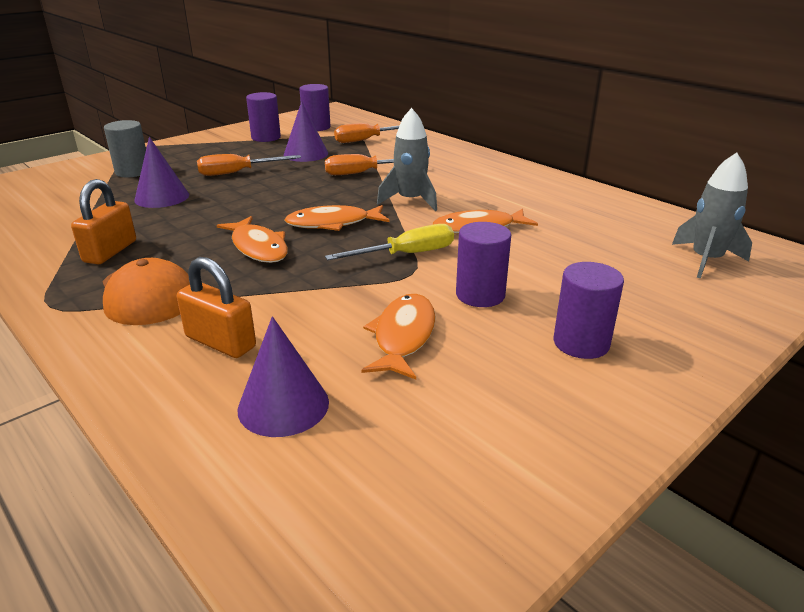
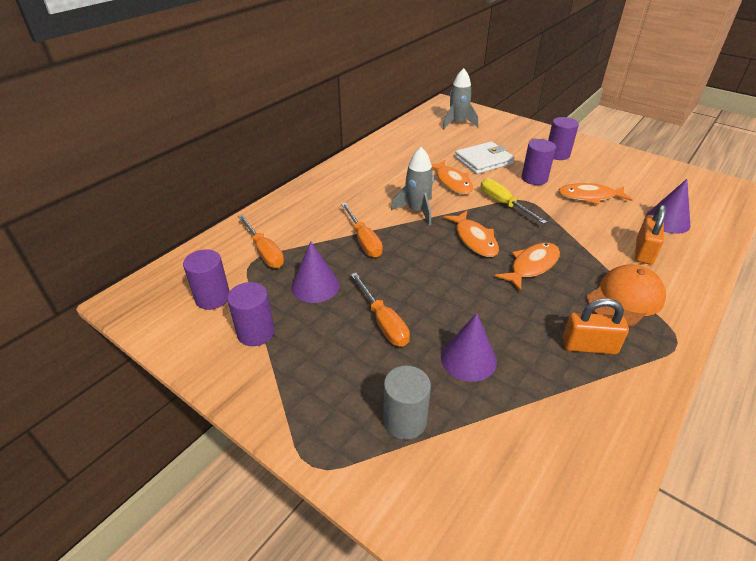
camera: 100 degrees left, 10 degrees up
(548, 261) = (483, 161): none -> white wallet

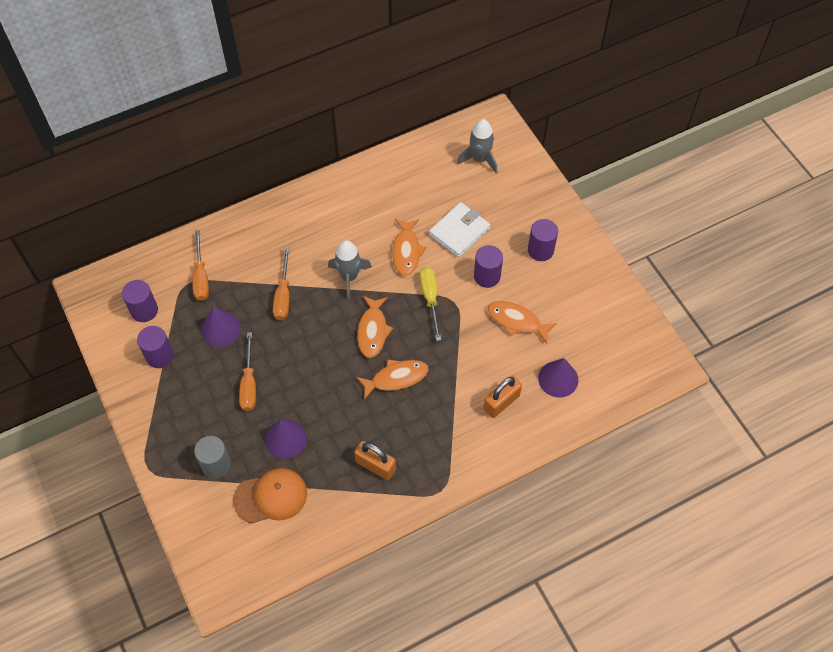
camera: 25 degrees right, 20 degrees up
(483, 161) = (459, 231): white wallet -> white wallet turned 45 degrees counterclockwise
(625, 298) = (440, 439): orange cap -> orange cap (271, 497)

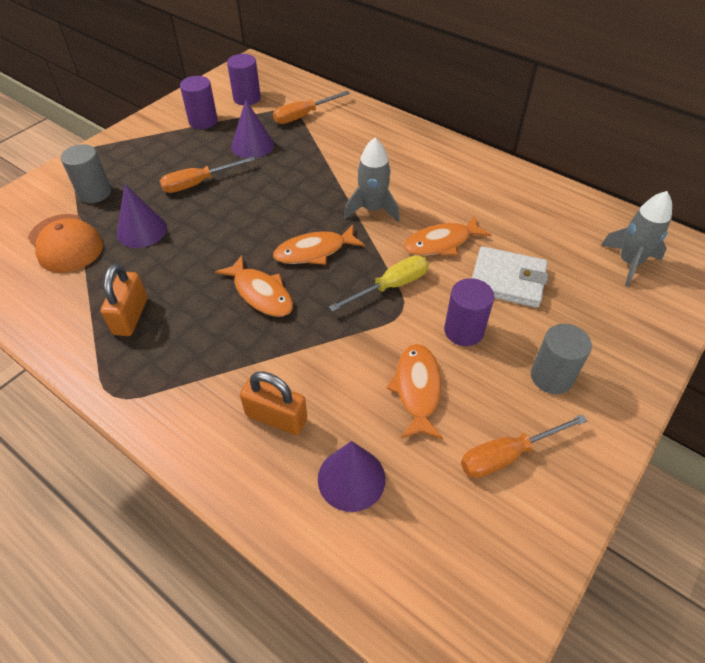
camera: 65 degrees right, 10 degrees down
(283, 295) = (317, 171): orange screwdriver -> orange screwdriver (507, 455)
(540, 250) = (551, 377): purple cylinder -> grey cylinder

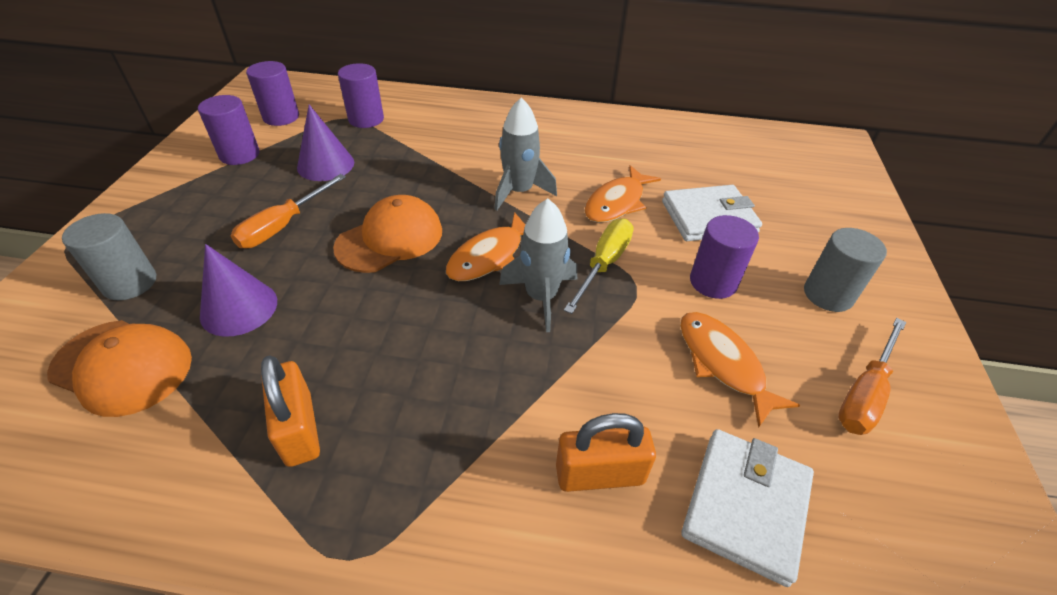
camera: 30 degrees left, 5 degrees down
(258, 215) = (390, 239): none -> orange cap
(261, 293) = (462, 327): orange fish -> none
(303, 116) = (366, 119): orange screwdriver -> purple cylinder
(351, 478) = (745, 506): purple cone -> white wallet
(629, 263) = (792, 167): grey rocket -> grey rocket (541, 297)

